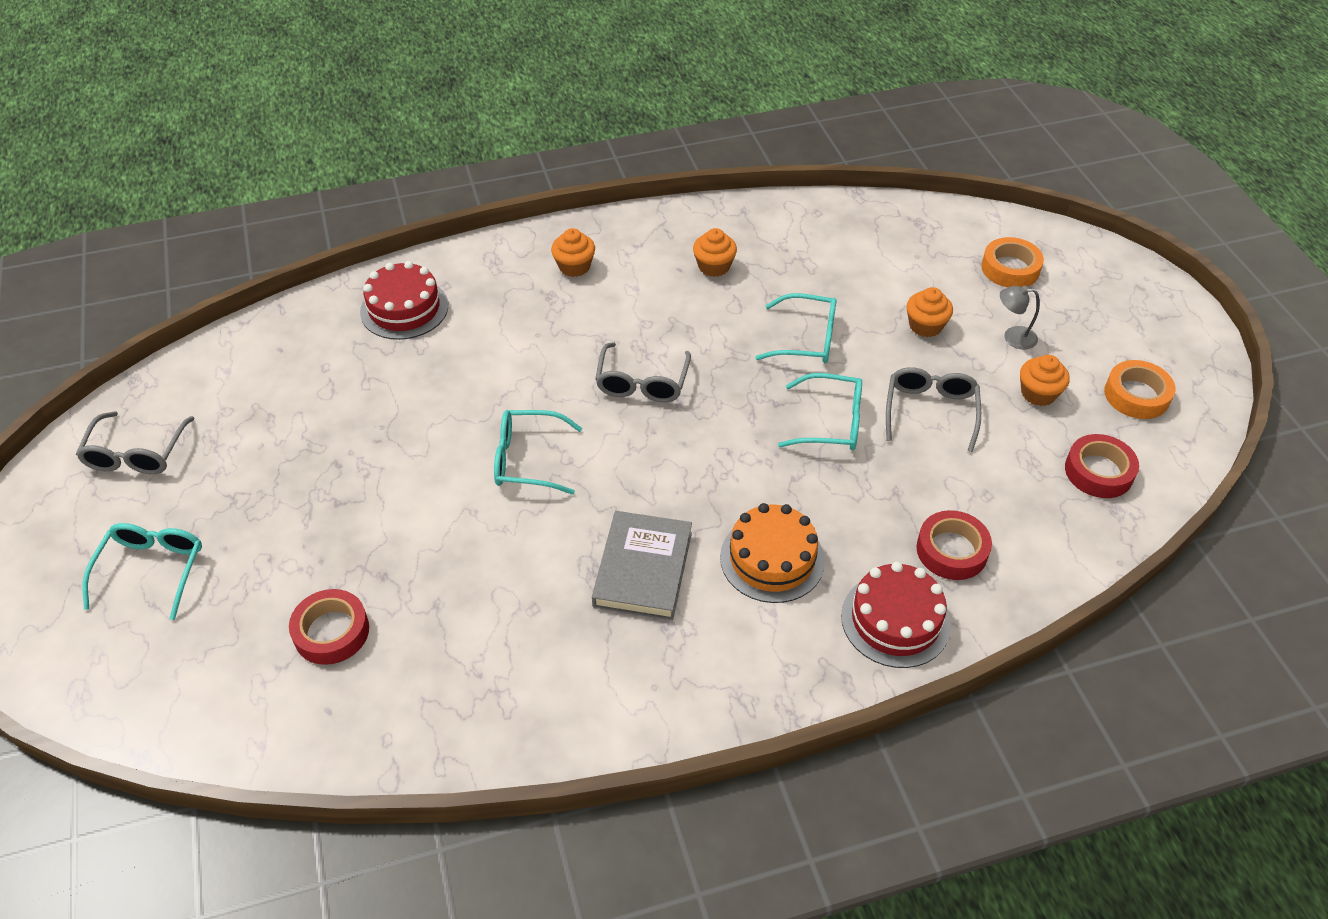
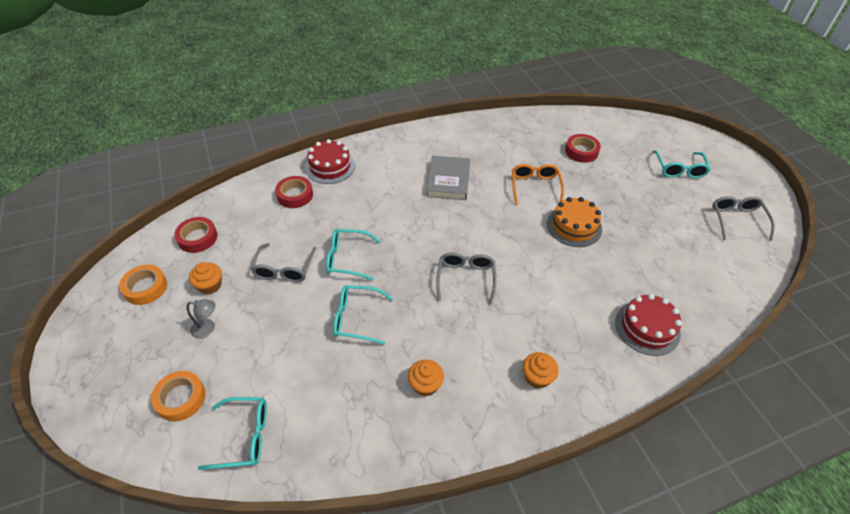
camera: 175 degrees right, 0 degrees up
(471, 544) = (535, 187): none -> orange glasses
(527, 460) = (522, 228): turquoise glasses -> turquoise glasses (244, 437)
(772, 559) = (386, 187): orange cake -> orange cake (574, 226)
(925, 326) = (268, 335): orange cupcake -> none

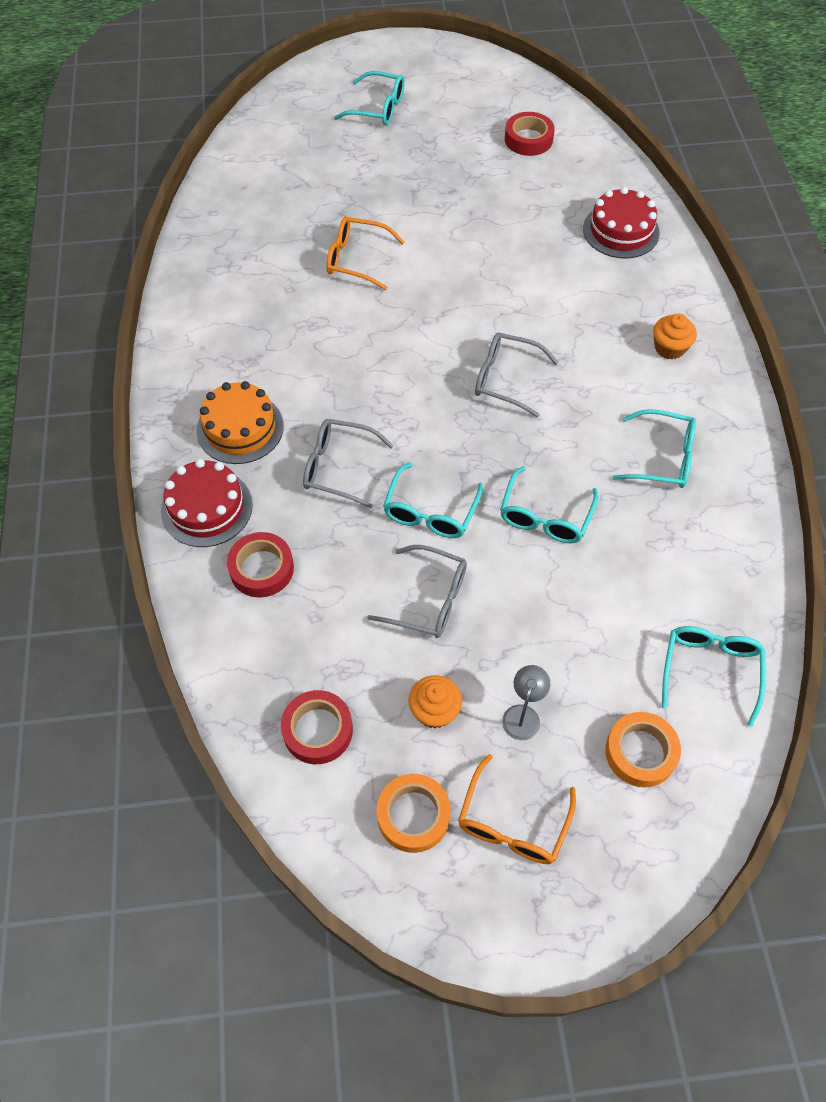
camera: 75 degrees left, 10 degrees up
(137, 335) = (512, 823): none -> orange glasses
(425, 384) = (663, 458): orange cupcake -> turquoise glasses
(448, 180) = (305, 354): grey book -> none
(574, 226) = (446, 242): orange cake -> orange cake (240, 428)
(581, 151) = (303, 188): red tape -> red tape (528, 139)
(737, 220) = (482, 95): grey glasses -> grey glasses (338, 467)

